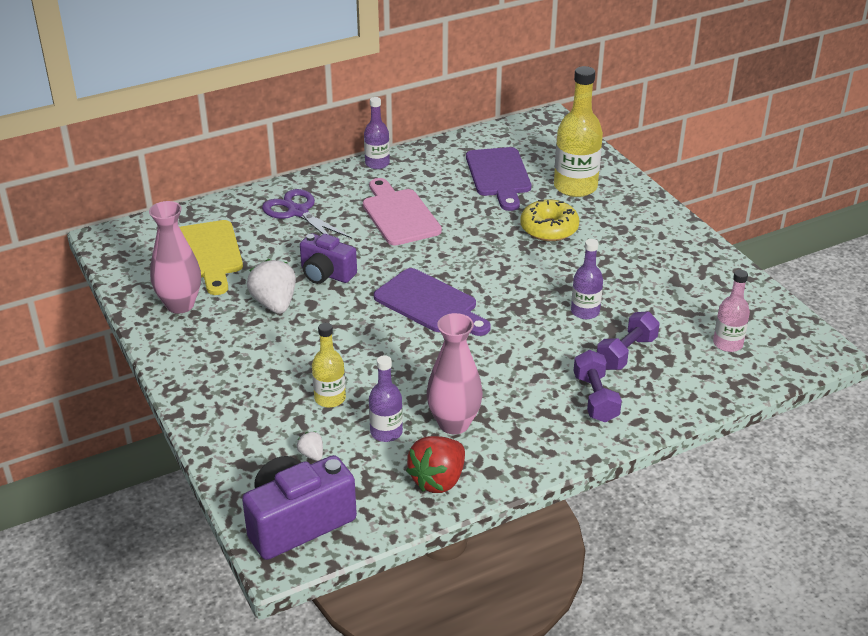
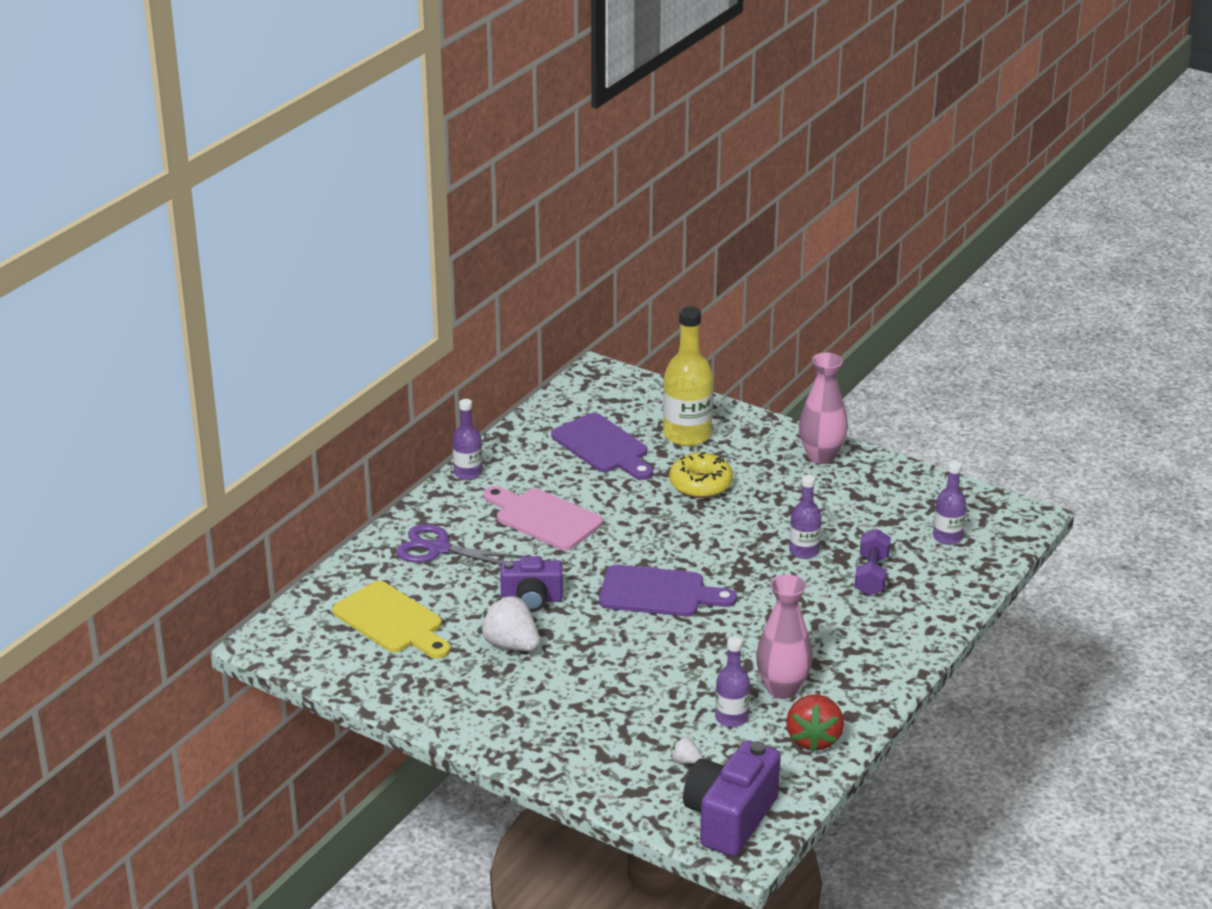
camera: 30 degrees left, 5 degrees down
(180, 305) = (418, 679): pink vase -> pink vase (821, 456)
(330, 398) = (653, 709): yellow bottle -> none
(595, 398) = (880, 623): purple dumbbell -> none
(727, 344) = (947, 537): pink bottle -> purple bottle

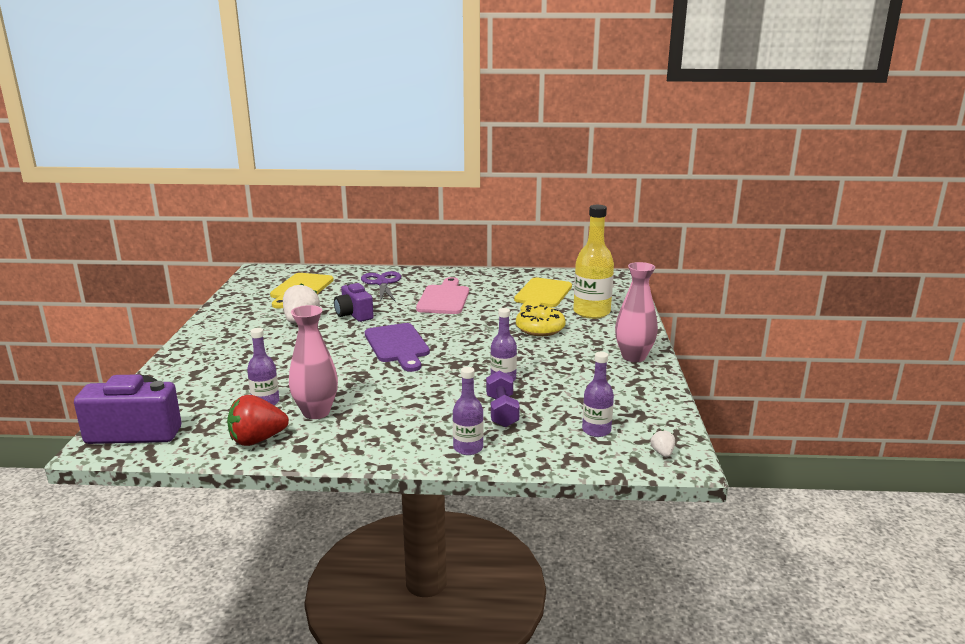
camera: 60 degrees right, 10 degrees down
(468, 473) = (466, 272): purple bottle -> purple bottle (468, 448)
(603, 447) = (542, 295): purple cutting board -> yellow cutting board
(685, 761) = (202, 399): white strawberry -> white strawberry (662, 453)
(871, 575) = (502, 411): purple dumbbell -> purple dumbbell turned 75 degrees counterclockwise

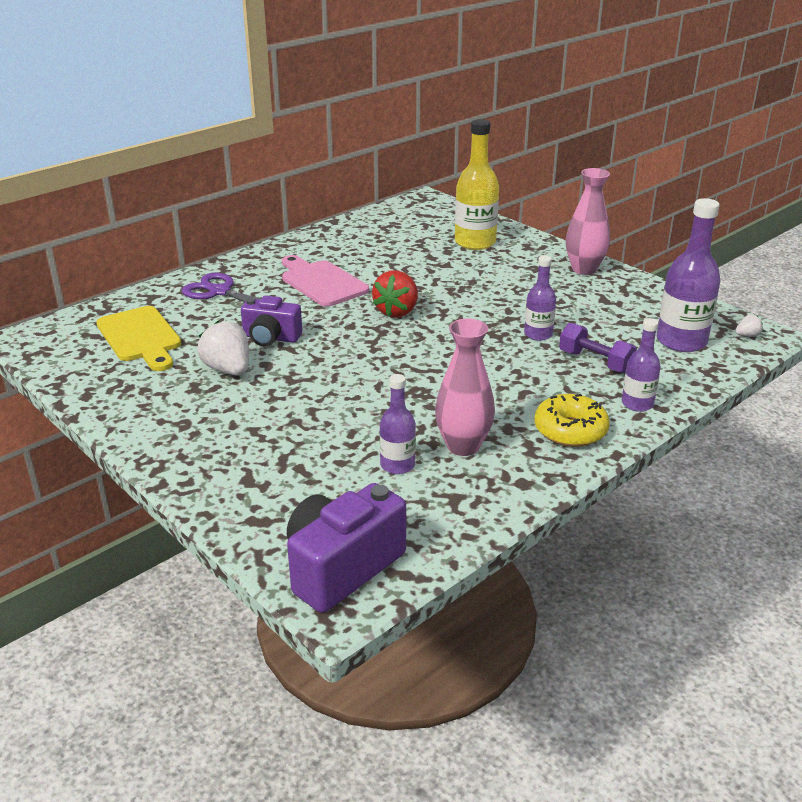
camera: 45 degrees left, 10 degrees up
(257, 440) = (473, 500): red strawberry -> red strawberry (397, 311)
(397, 345) = (387, 348): purple cutting board -> none
(540, 329) = (468, 276): yellow donut -> yellow donut (570, 430)
(542, 295) = (401, 242): yellow cutting board -> none
(596, 430) = (681, 341): purple bottle -> purple bottle, size x1.73
(662, 453) = (747, 335): white strawberry -> white strawberry turned 120 degrees clockwise

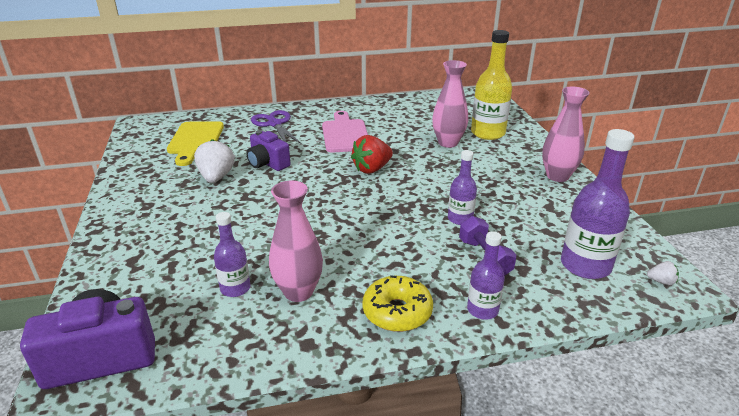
camera: 30 degrees right, 0 degrees up
(445, 263) = (448, 143): none -> pink vase

